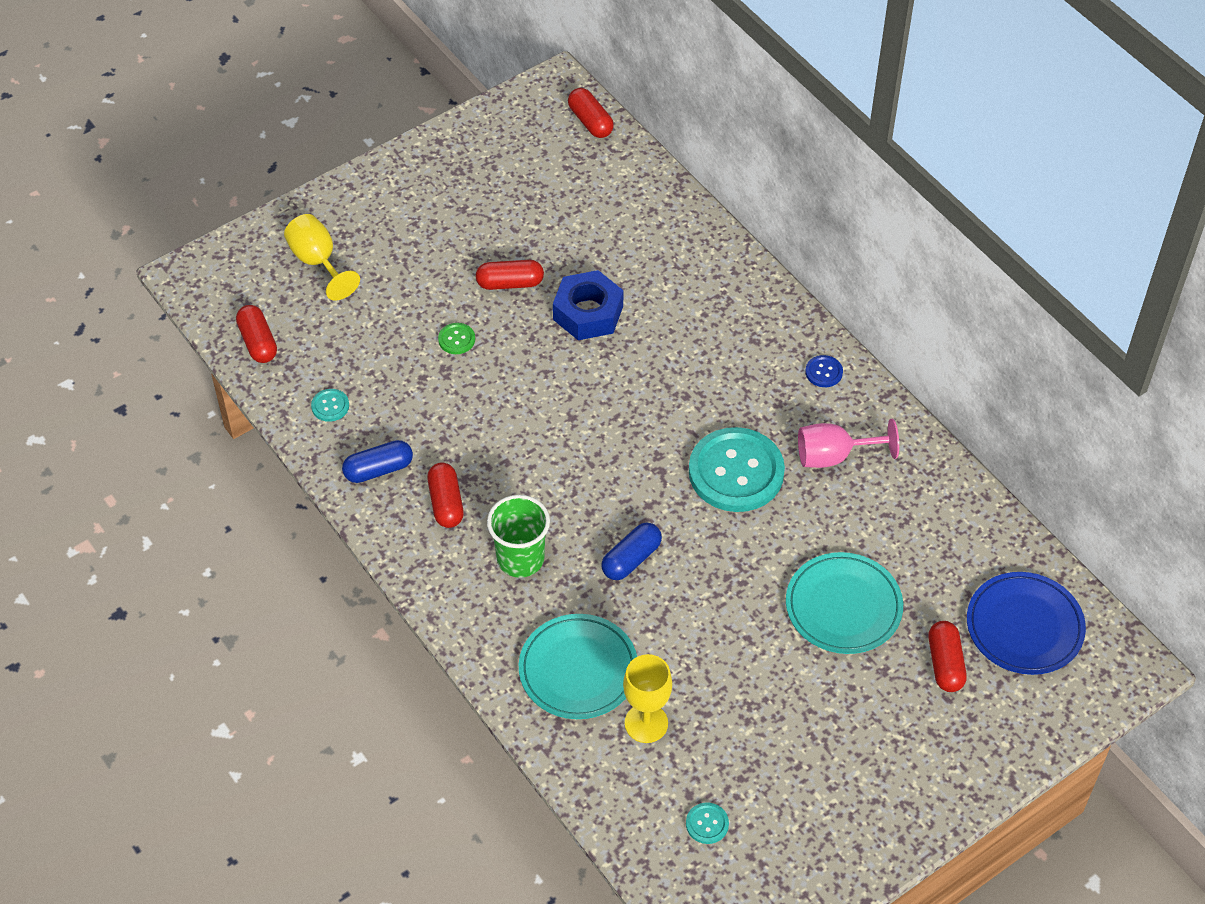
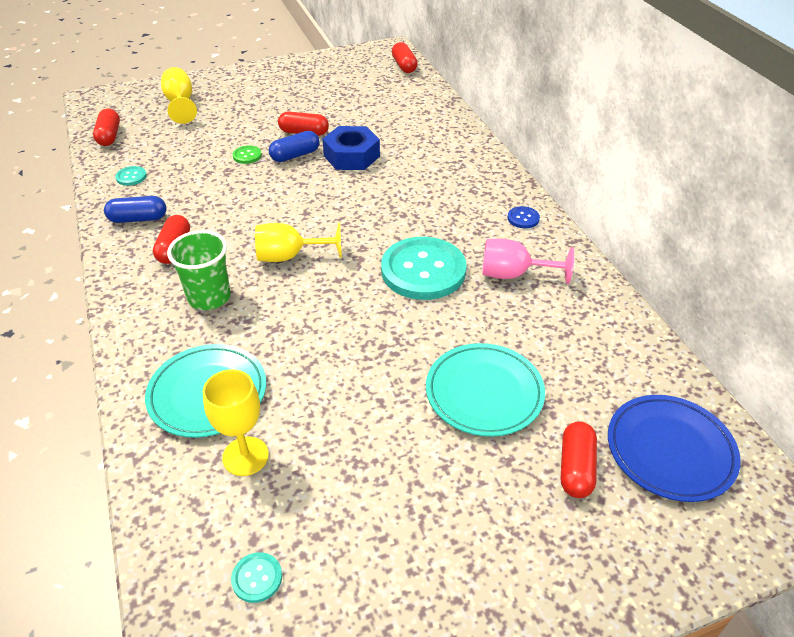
camera: 15 degrees right, 10 degrees down
(582, 485) = (290, 256): none -> yellow goblet
(631, 559) = (303, 315): blue capsule -> blue capsule (295, 155)

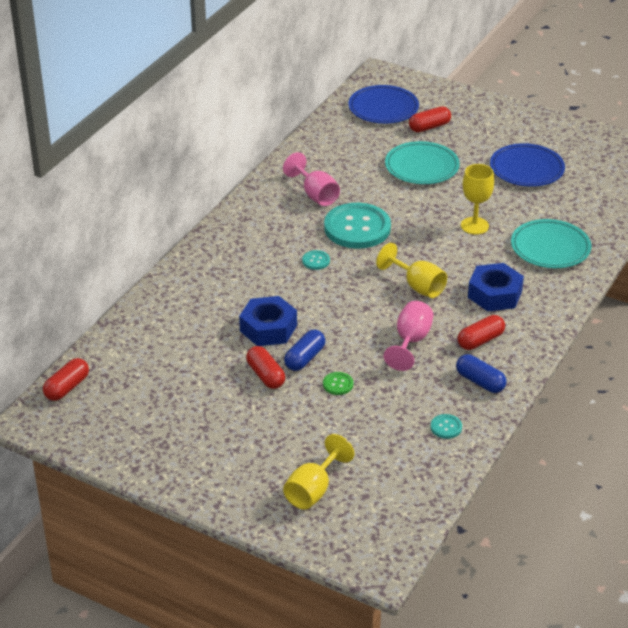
camera: 130 degrees left, 5 degrees down
(109, 136) = (417, 492): red capsule -> none
(209, 297) = (495, 294): green cup -> blue nut
(233, 212) = (410, 341): none -> pink goblet
(245, 456) = (560, 213): yellow goblet -> yellow goblet (474, 226)
(257, 578) = (599, 177): turquoise button -> turquoise button (316, 261)
(295, 155) = (304, 358): blue capsule -> blue capsule turned 75 degrees counterclockwise
(370, 501) = (526, 169): none -> blue plate
(523, 218) = (250, 214): blue button -> none

